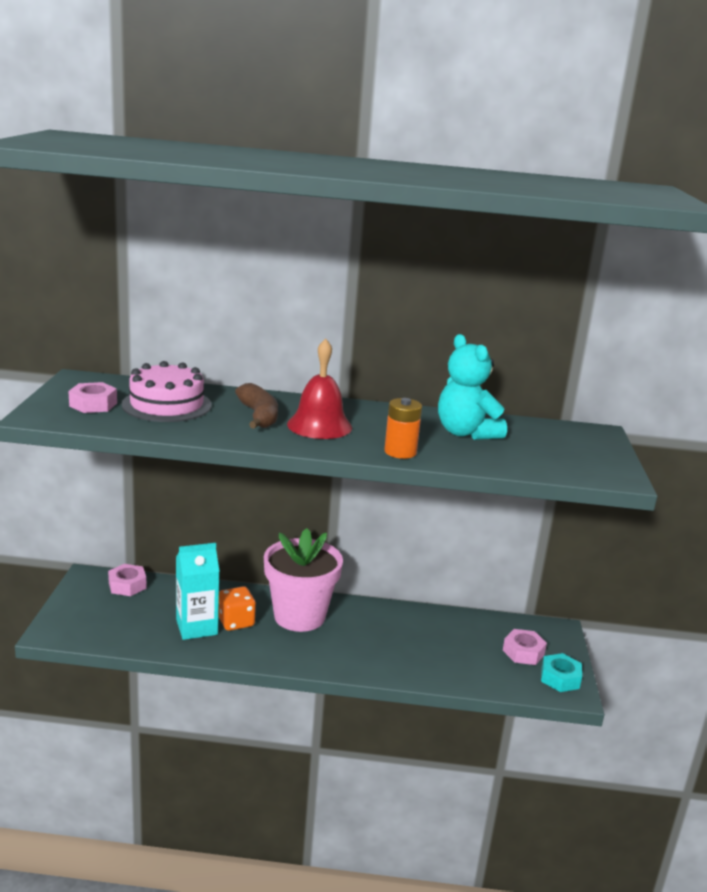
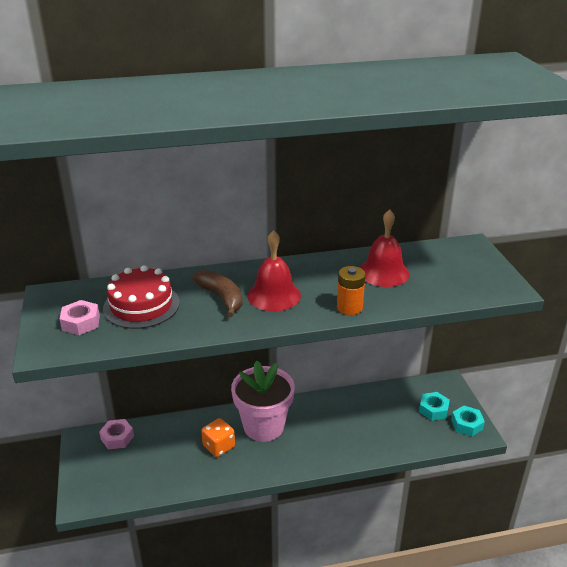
camera: 15 degrees left, 10 degrees up
(167, 405) = (141, 305): pink cake -> red cake
(196, 627) = (191, 461): turquoise carton -> none
(466, 433) = (383, 272): turquoise teddy bear -> red bell
(523, 652) = (433, 410): pink nut -> turquoise nut

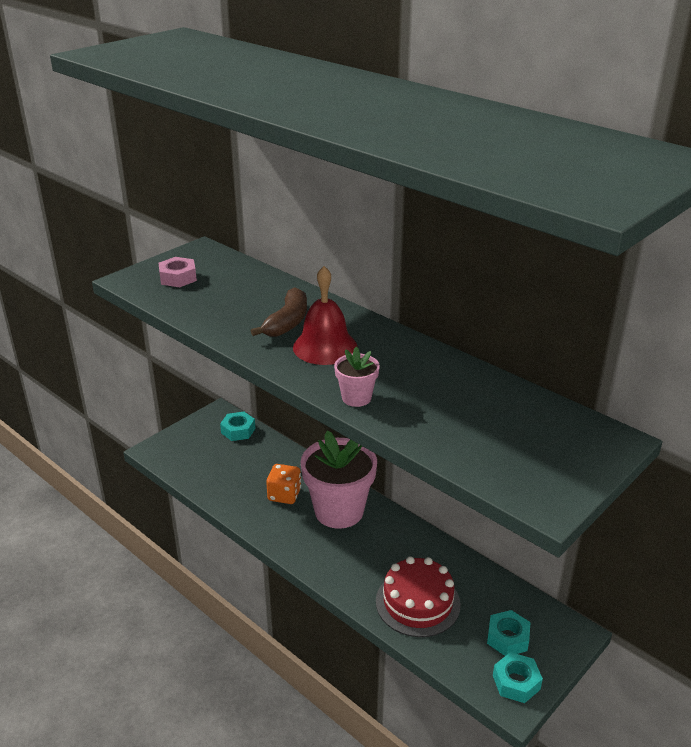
camera: 55 degrees right, 0 degrees up
(117, 438) = (238, 430): pink nut -> turquoise nut
(141, 305) = (230, 291): red cake -> red cake (417, 603)
(349, 307) = (356, 398): orange battery -> pink flower pot
(383, 272) = (455, 396): red bell -> none

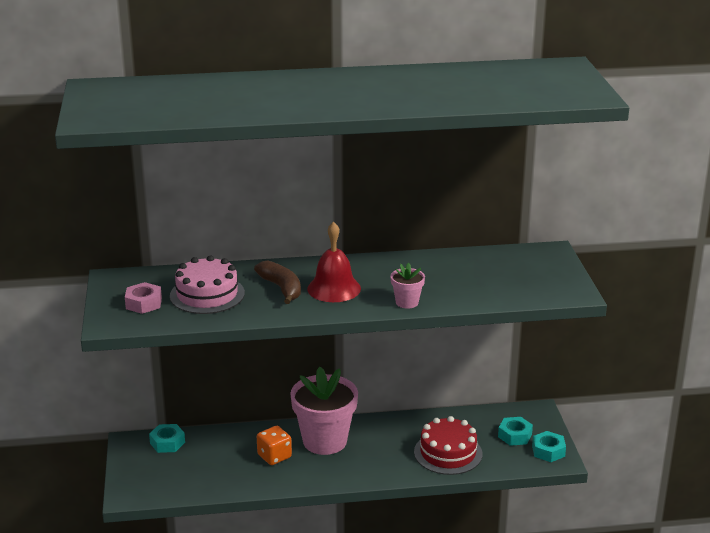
camera: 50 degrees left, 5 degrees down
(228, 295) = (207, 294): none -> pink cake

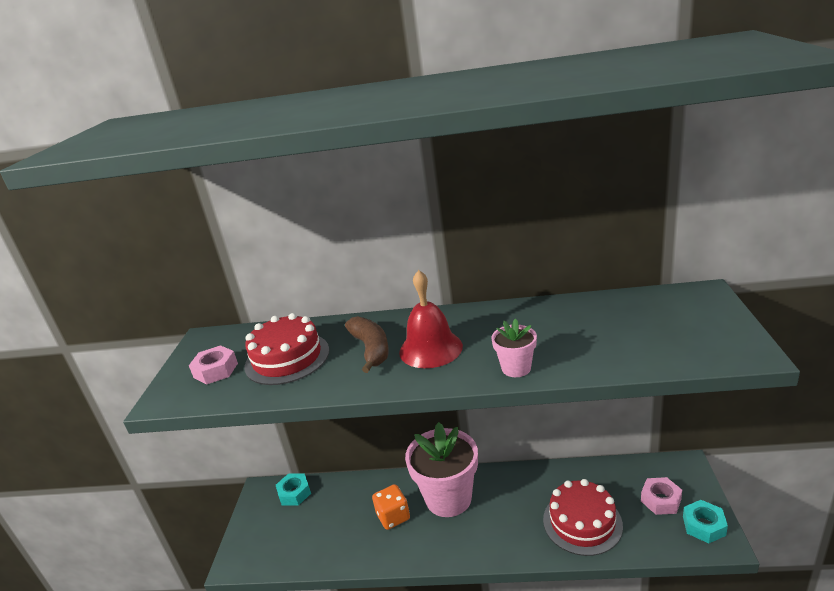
camera: 15 degrees right, 0 degrees up
(207, 294) = (287, 358): pink cake -> red cake
(515, 435) = (661, 500): turquoise nut -> pink nut

